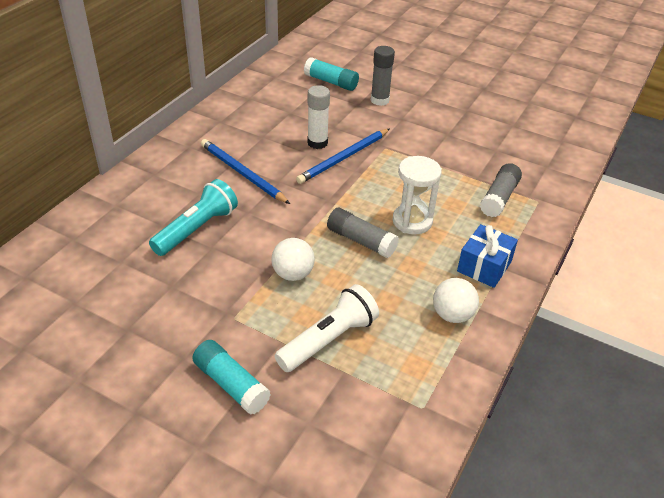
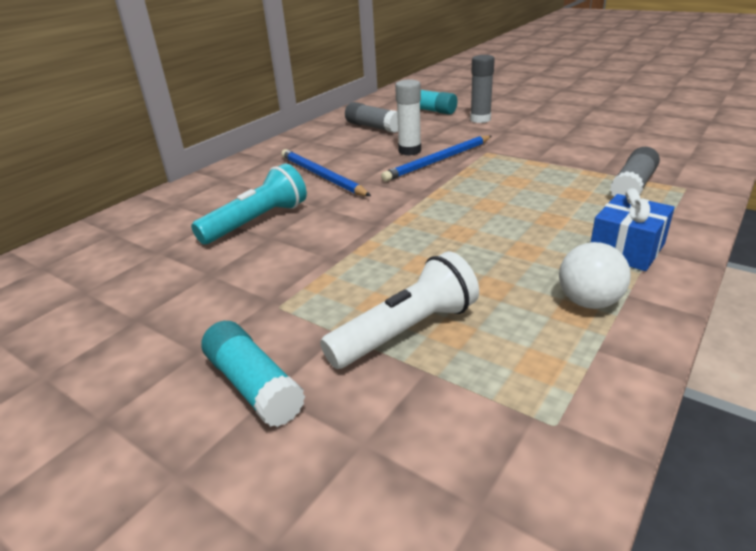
camera: 10 degrees right, 10 degrees down
(293, 274) = (365, 260): white ball -> none
(361, 241) = (456, 228): grey glue stick -> grey glue stick (373, 127)
(412, 221) = (522, 209): white hourglass -> none

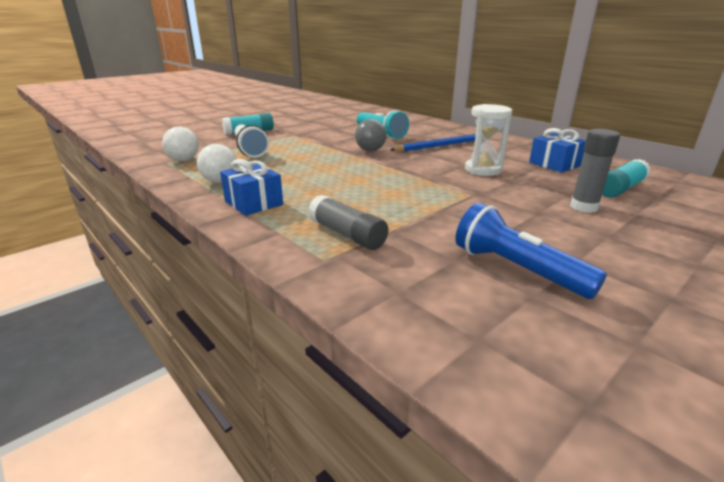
camera: 100 degrees right, 5 degrees down
(361, 215) = (370, 150): none -> grey ball
(373, 127) = (554, 164): grey glue stick -> blue gift
(409, 151) = (483, 170): white glue stick -> white hourglass
(438, 161) = (454, 176): blue pencil -> none
(524, 400) = (184, 160): none -> white ball
(610, 134) = (516, 269): none -> blue flashlight

